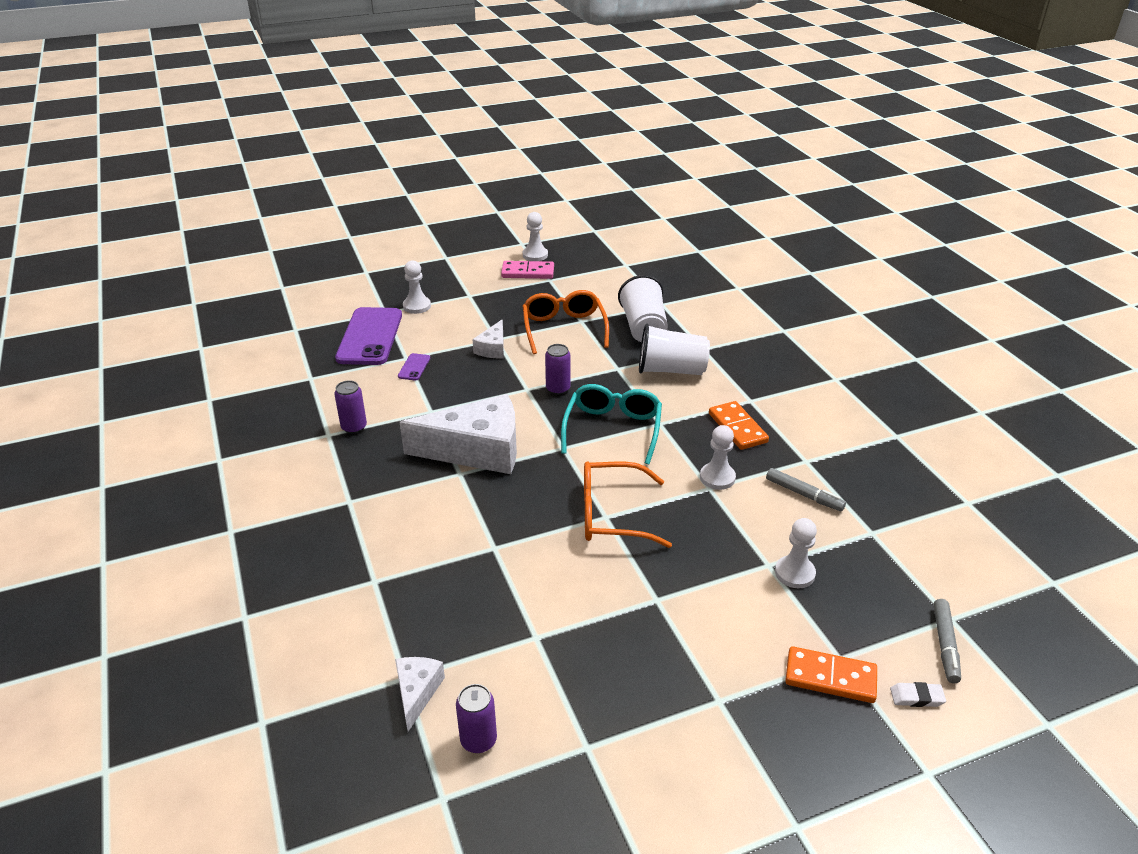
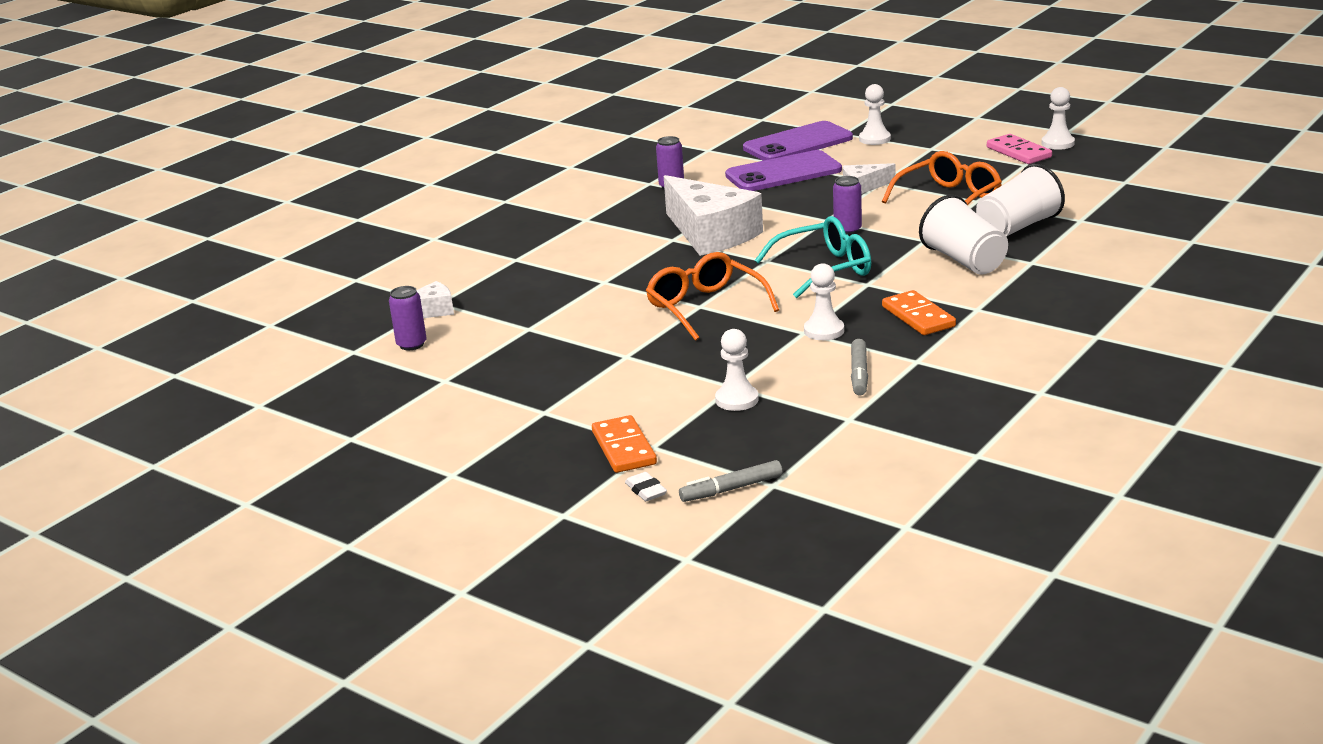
camera: 60 degrees right, 10 degrees down
(414, 367) = (783, 173): purple phone -> purple phone, size x2.39
(737, 428) = (918, 317): orange domino -> orange domino turned 60 degrees counterclockwise

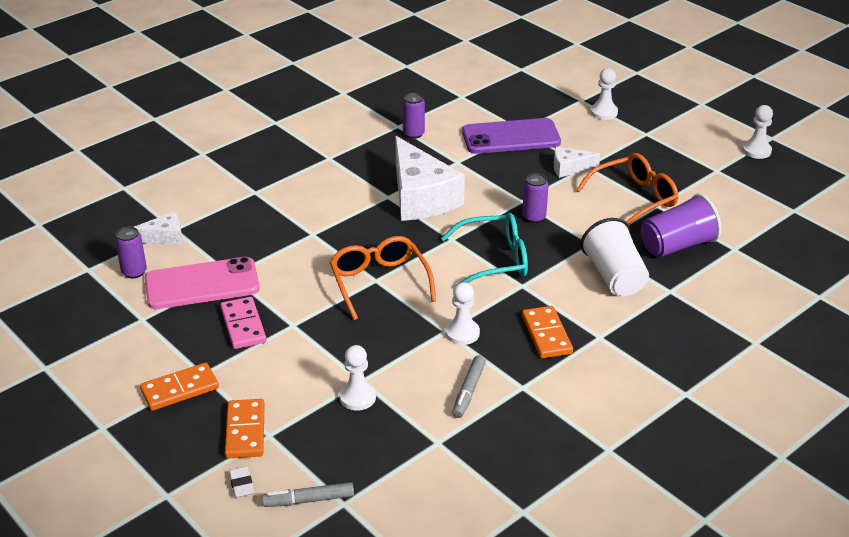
camera: 10 degrees right, 10 degrees up
(499, 341) = (202, 284): none -> pink phone
(525, 428) = (180, 389): none -> orange domino
(798, 143) = (538, 104): purple phone -> none
(1017, 227) = (677, 245): white cup -> purple cup
(1019, 152) = (718, 154): pink domino -> pink domino (243, 325)

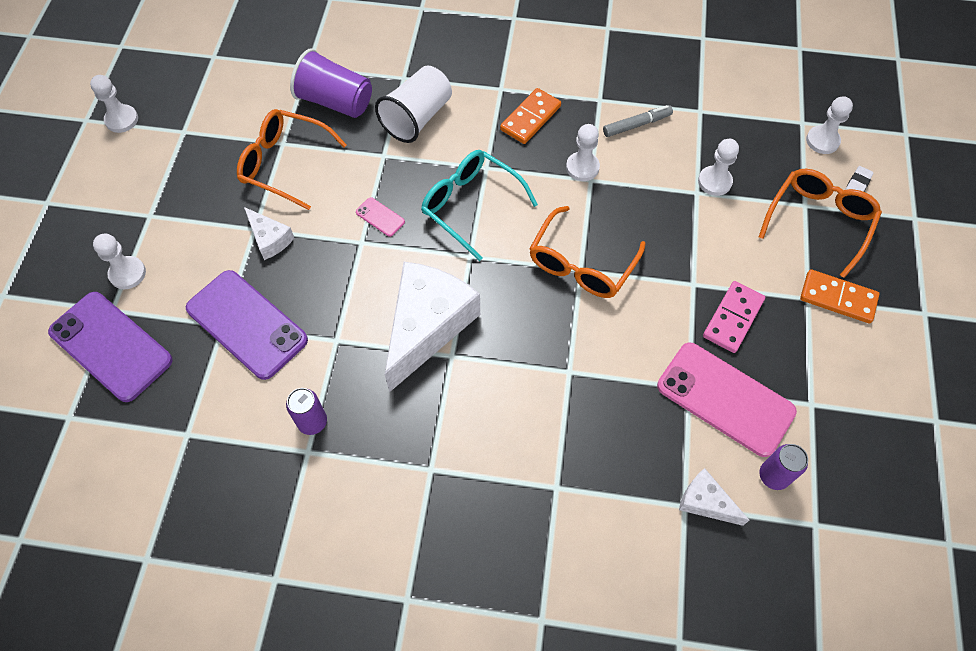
camera: 130 degrees left, 25 degrees up
(245, 431) = (819, 221): orange domino -> orange glasses
(308, 500) = (822, 141): grey marker -> white pawn
(534, 217) = (380, 217): purple can -> pink phone
(553, 92) = (111, 346): none -> purple phone

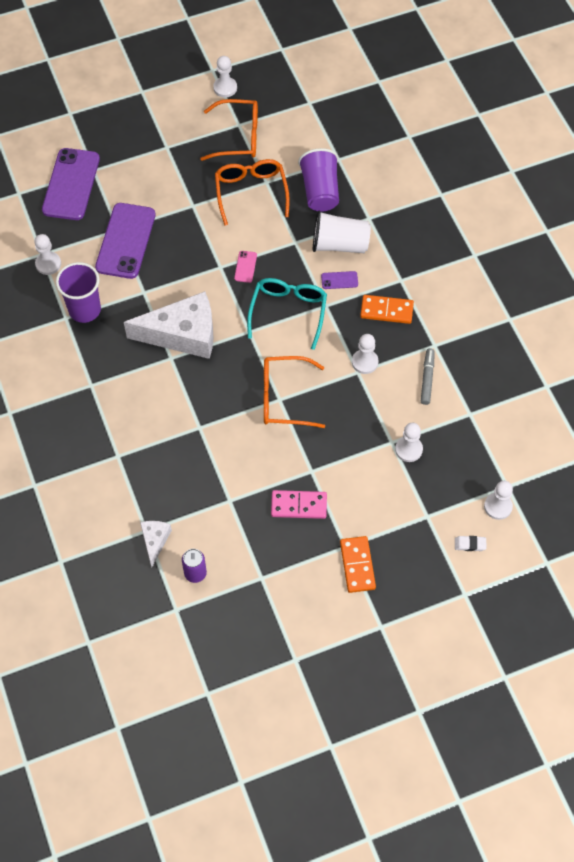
camera: 60 degrees right, 0 degrees up
(127, 273) = (121, 162): white pawn -> white pawn (48, 264)
(270, 239) = (190, 218): white cheese -> none
(312, 422) = (84, 310): purple can -> purple cup
(463, 140) = (339, 280): none -> purple phone
(636, 125) = (427, 379): grey marker -> grey marker turned 120 degrees counterclockwise
(725, 399) = (233, 524): pink phone -> none
(819, 221) = (418, 530): orange glasses -> orange glasses (238, 137)

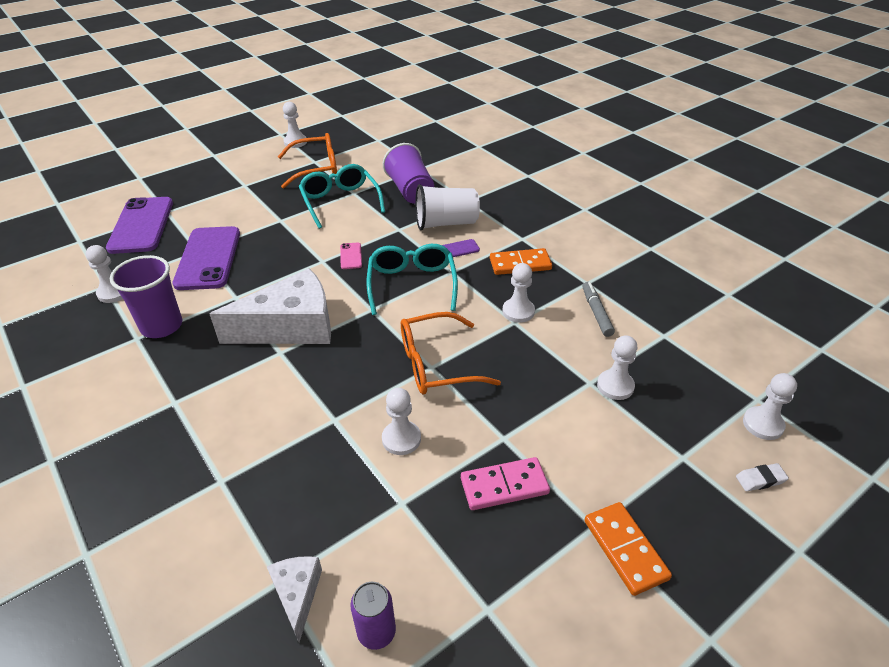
camera: 15 degrees left, 20 degrees down
(241, 454) = (401, 439): none -> white pawn
(251, 192) = (340, 202): orange glasses -> turquoise glasses

